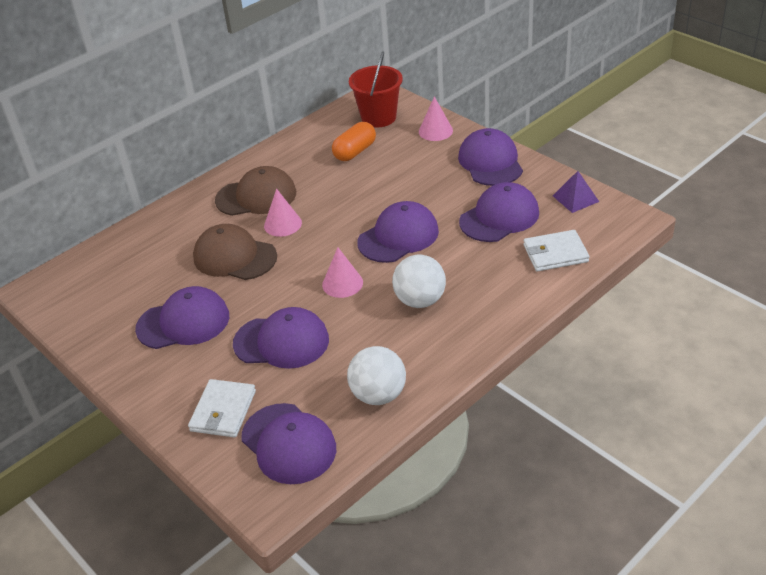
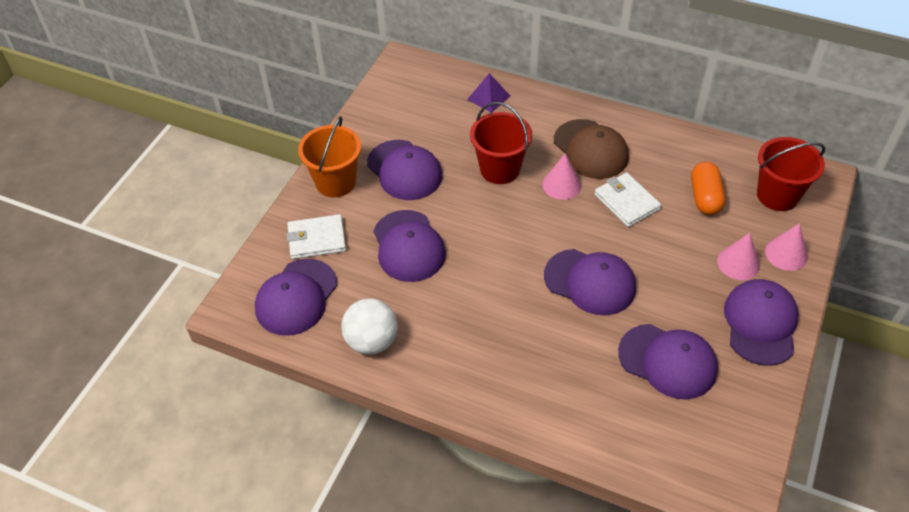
camera: 65 degrees right, 10 degrees up
(157, 379) = (335, 182): none -> orange bucket
(234, 257) = (500, 169): brown cap -> red bucket
(342, 283) = (501, 262): pink cone -> pink cone (738, 263)
(355, 152) = (705, 197): orange capsule -> orange capsule turned 75 degrees clockwise
(420, 300) = (506, 332): white ball -> none
(490, 162) = (760, 323): purple cap -> purple cap turned 45 degrees counterclockwise
(555, 253) = (634, 432): white wallet -> white wallet (626, 202)
(575, 198) = (742, 428): purple pyramid -> purple pyramid (488, 97)

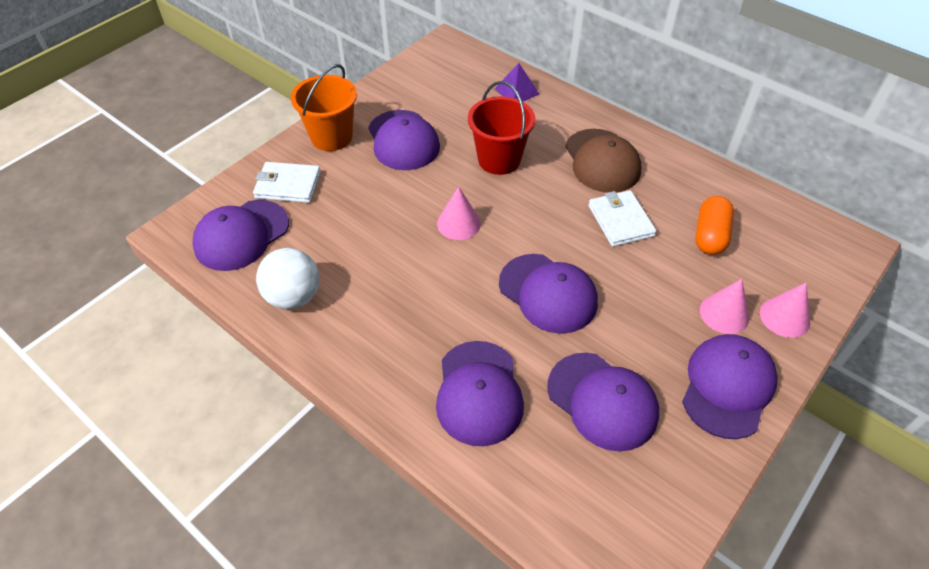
camera: 15 degrees right, 0 degrees up
(408, 246) = (374, 212): purple cap -> purple cap (479, 392)
(561, 185) = (557, 188): pink cone -> pink cone (459, 223)
(777, 195) = (795, 252): red bucket -> none

